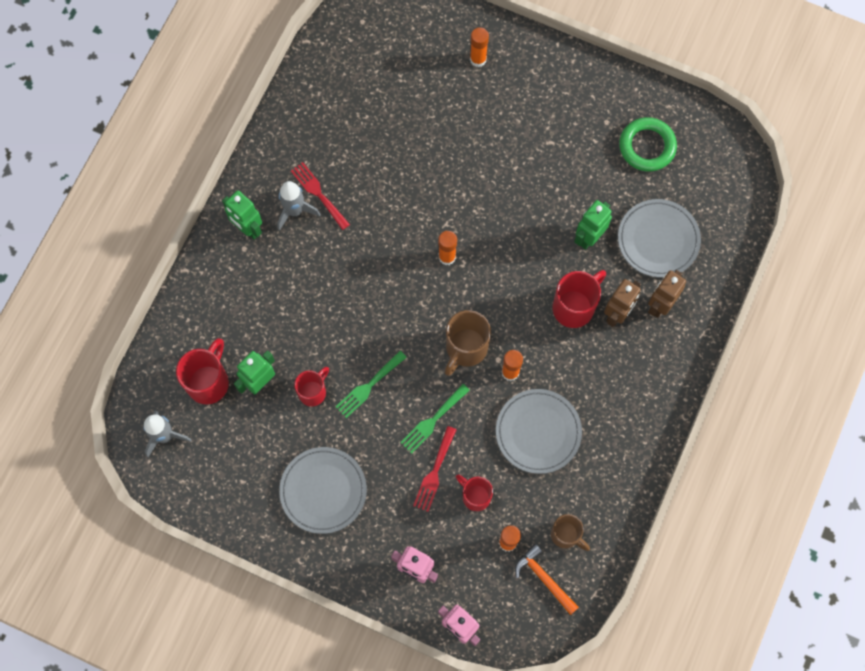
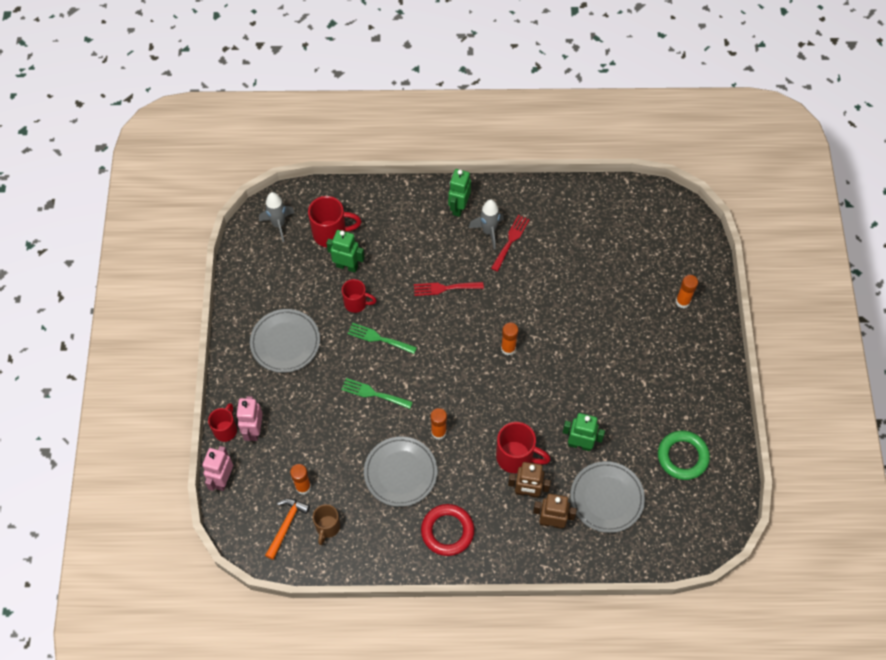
camera: 65 degrees right, 10 degrees down
(434, 472) = (334, 412): red fork -> red fork (445, 288)
(465, 349) = (441, 392): brown mug -> none
(475, 496) = (328, 448): red mug -> red mug (226, 430)
(624, 413) = (447, 531): none -> red ring

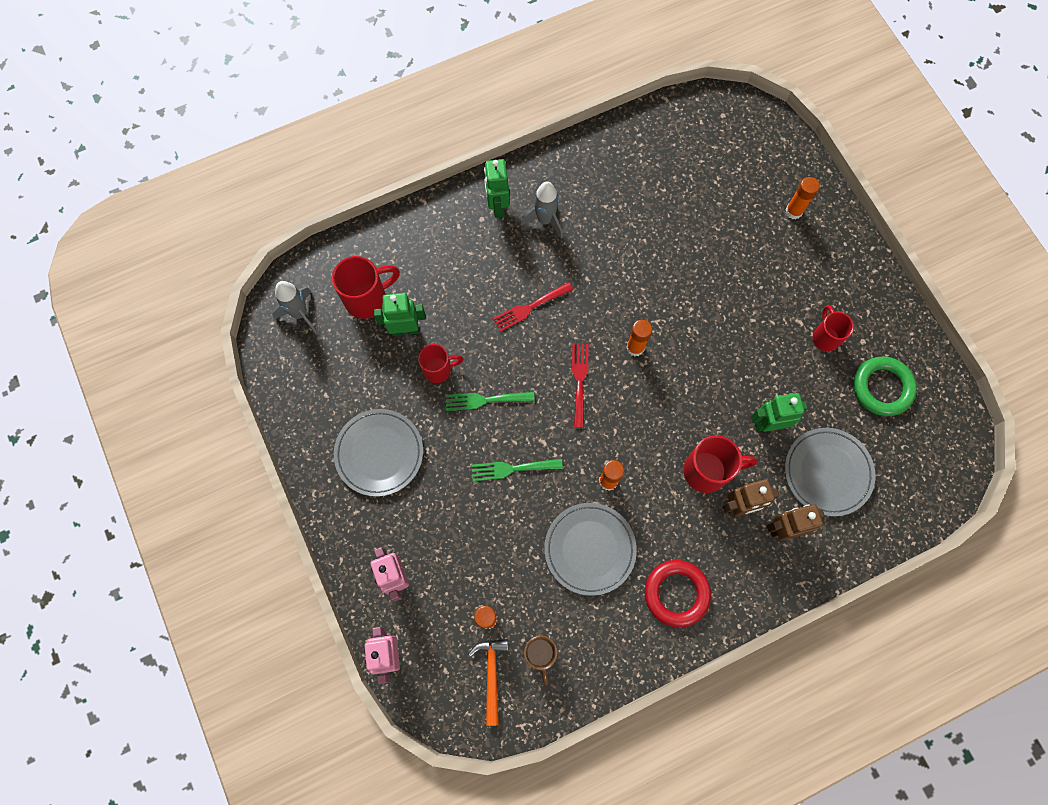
camera: 25 degrees left, 10 degrees up
(226, 430) = (362, 592): red mug -> red mug (825, 337)
(510, 240) = (575, 220): red fork -> red fork (579, 381)

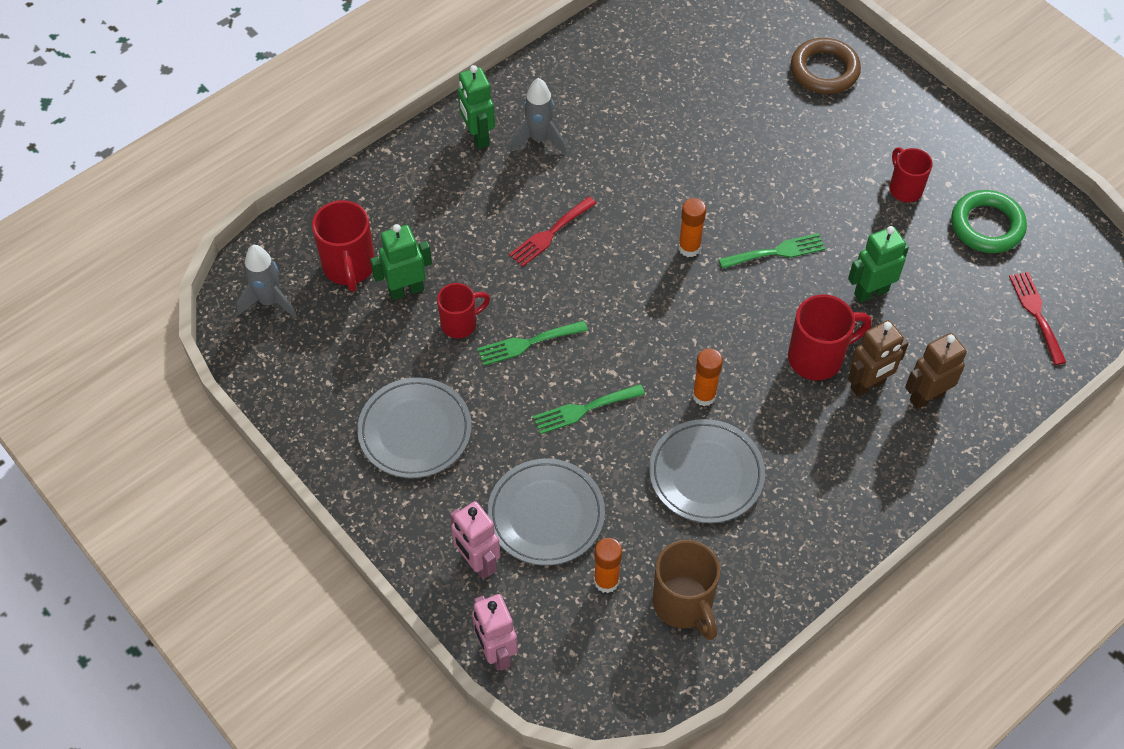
camera: 15 degrees left, 15 degrees down
(367, 299) = (349, 267): red mug -> red mug turned 120 degrees clockwise
(491, 675) = (631, 642): orange hammer -> none
(540, 654) = (683, 604): brown mug -> brown mug, size x1.53
(579, 381) = (634, 297): red fork -> red fork (1036, 314)
(676, 593) = (825, 497): red ring -> none
(703, 369) = (776, 252): none -> green fork
(793, 211) = (824, 70): orange glue stick -> brown ring
(827, 472) = (956, 326): grey plate -> grey plate (546, 514)

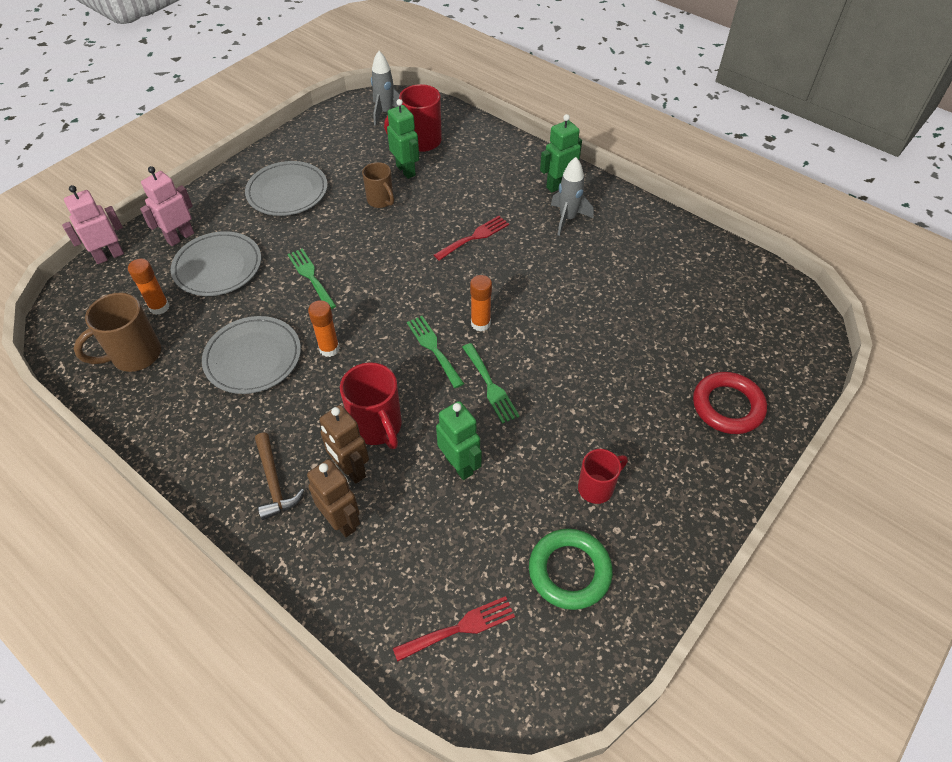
camera: 80 degrees right, 5 degrees down
(460, 323) = (381, 201): red mug -> brown mug
(527, 343) = (368, 238): green fork -> green fork (433, 348)
(550, 234) = (474, 237): red fork -> red fork turned 105 degrees clockwise
(824, 70) = (727, 406): brown ring -> red ring
(877, 455) = (274, 482): none -> brown hammer

